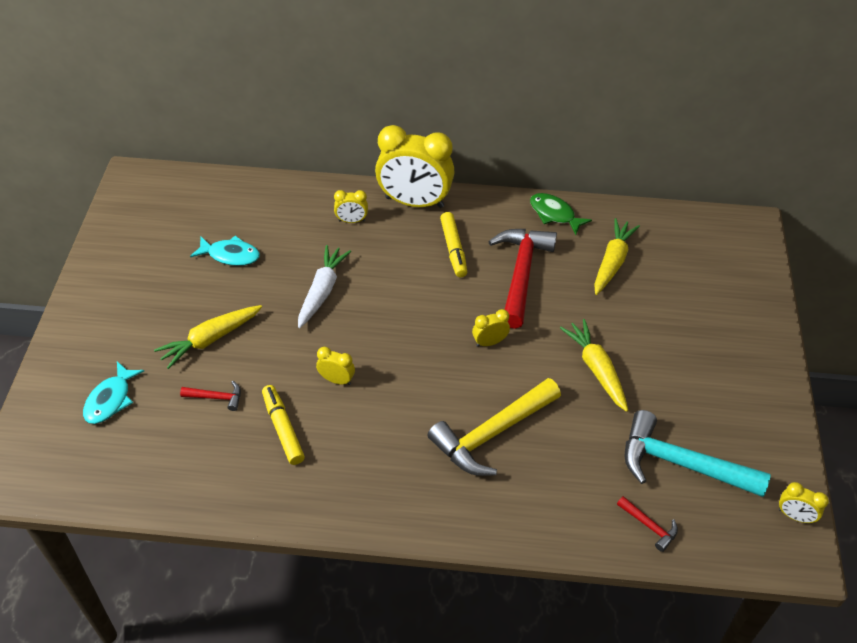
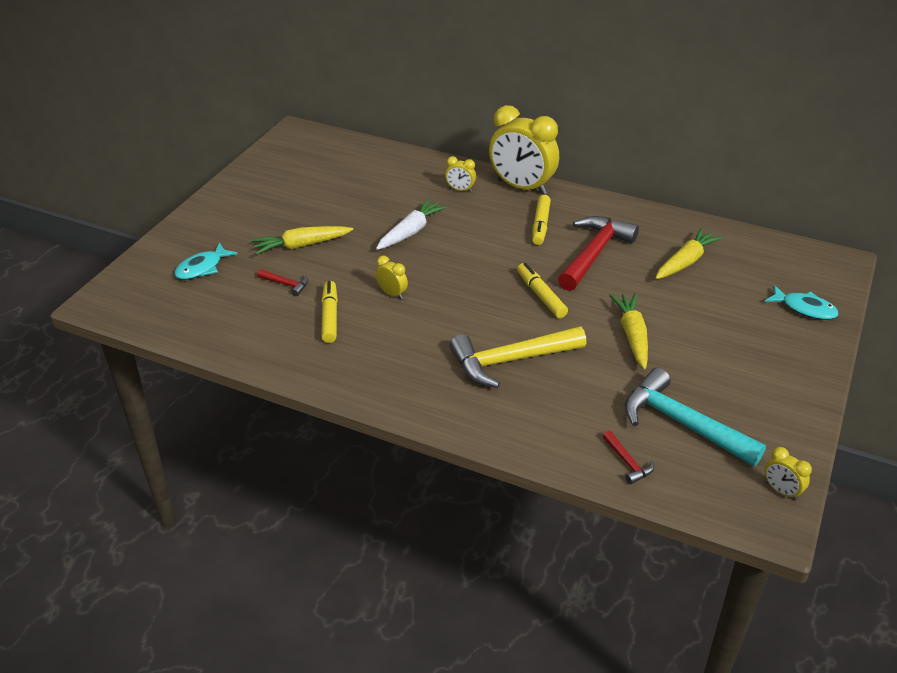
camera: 20 degrees right, 10 degrees down
(230, 255) = (347, 194): turquoise fish -> turquoise fish (804, 308)
(489, 342) = (541, 296): yellow clock -> yellow marker
(554, 214) = (646, 218): green fish -> none

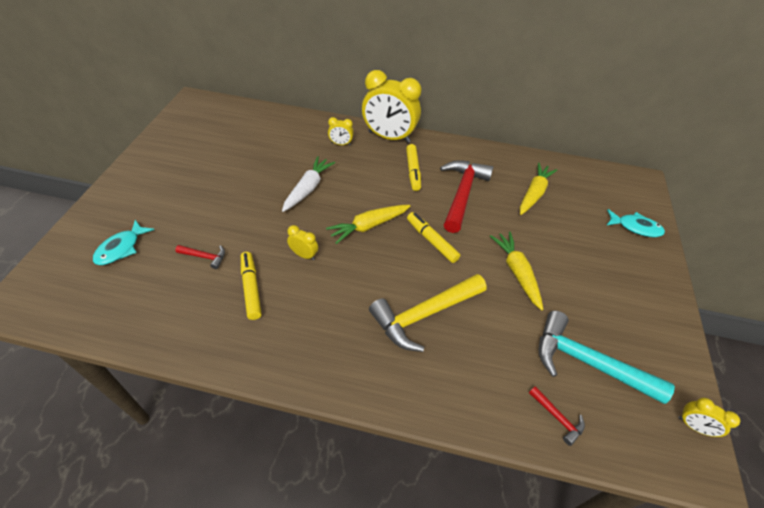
camera: 15 degrees left, 10 degrees up
(301, 245) = (213, 213): yellow carrot -> yellow carrot (368, 226)

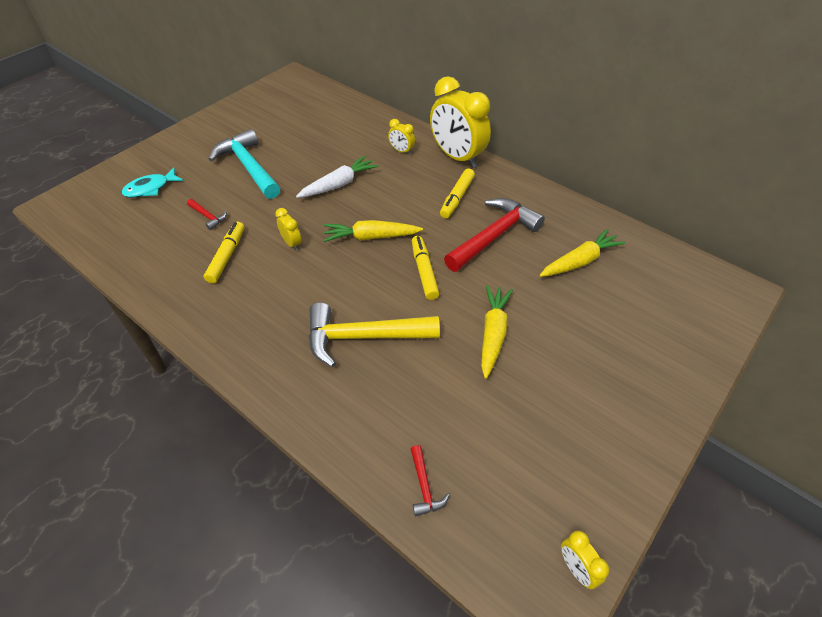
camera: 30 degrees right, 0 degrees up
(586, 362) = (500, 450): turquoise hammer -> turquoise hammer (248, 167)
(635, 227) = (684, 339): turquoise fish -> none

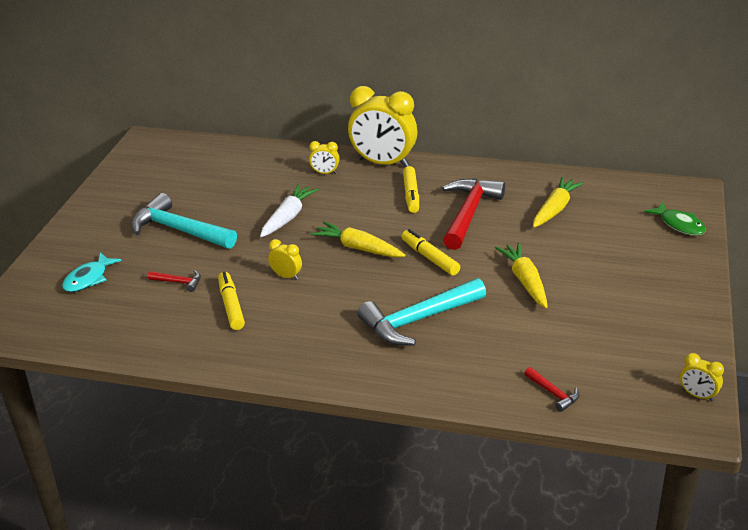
camera: 25 degrees left, 15 degrees down
(363, 337) = (418, 320): yellow hammer -> turquoise hammer
(371, 237) = (358, 248): yellow carrot -> yellow carrot turned 60 degrees clockwise
(700, 328) = (679, 225): none -> green fish

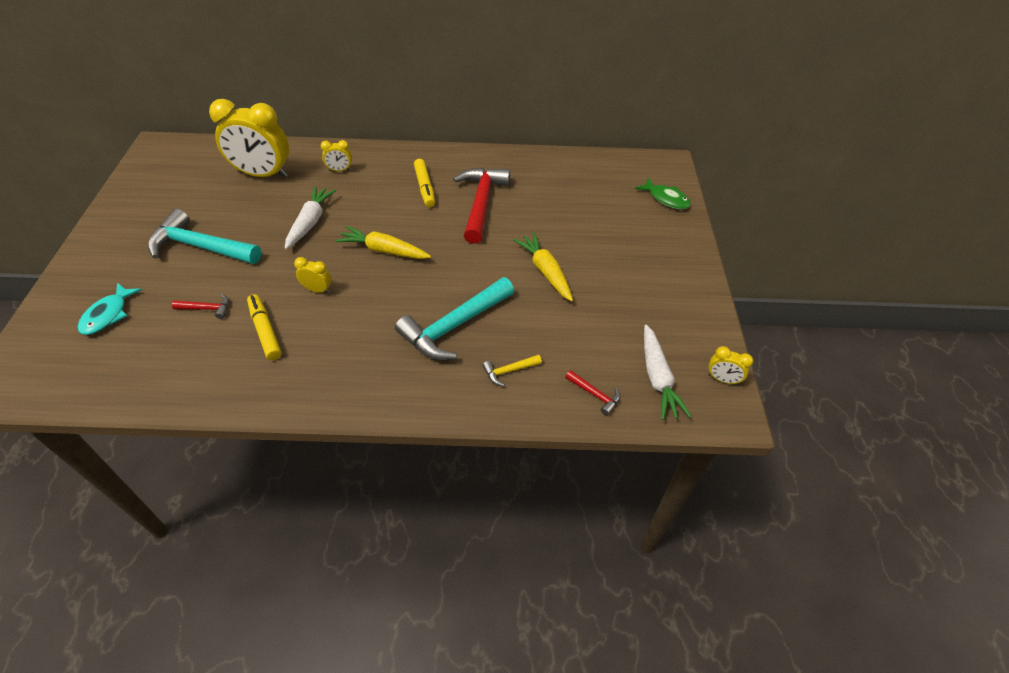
camera: 15 degrees left, 15 degrees up
(383, 163) = (393, 155): yellow clock -> yellow clock (263, 174)
(430, 258) = (453, 255): yellow marker -> none
(467, 364) = (509, 371): none -> yellow hammer
(555, 209) = (557, 192): yellow carrot -> none
(625, 386) = (657, 378): none -> white carrot

